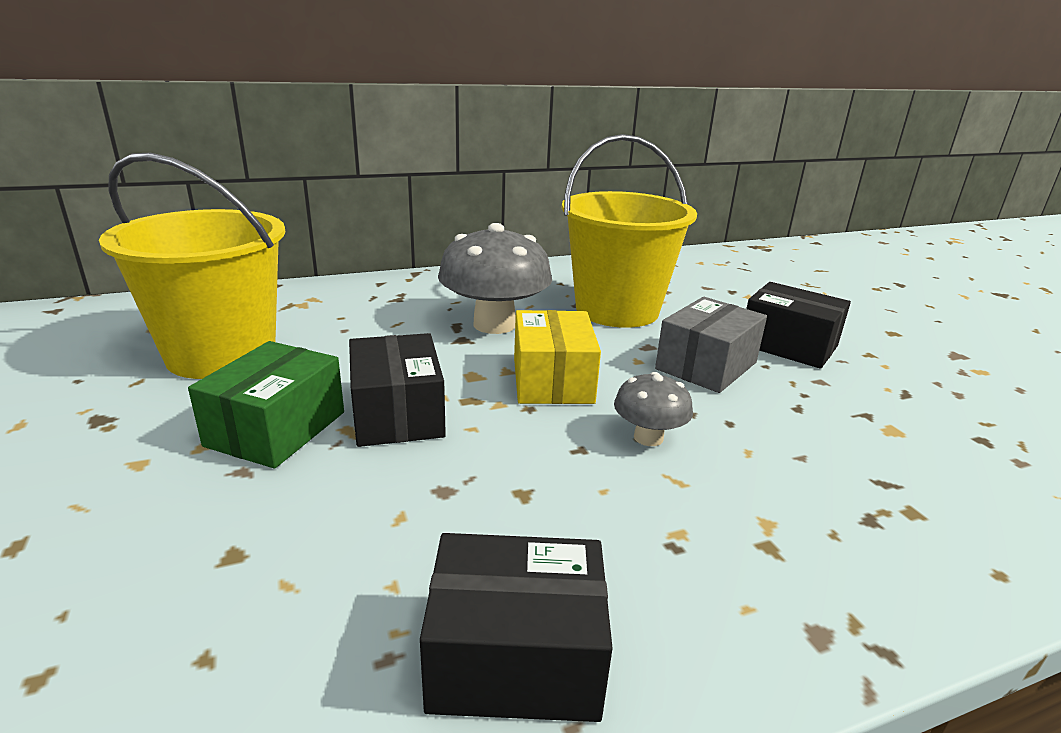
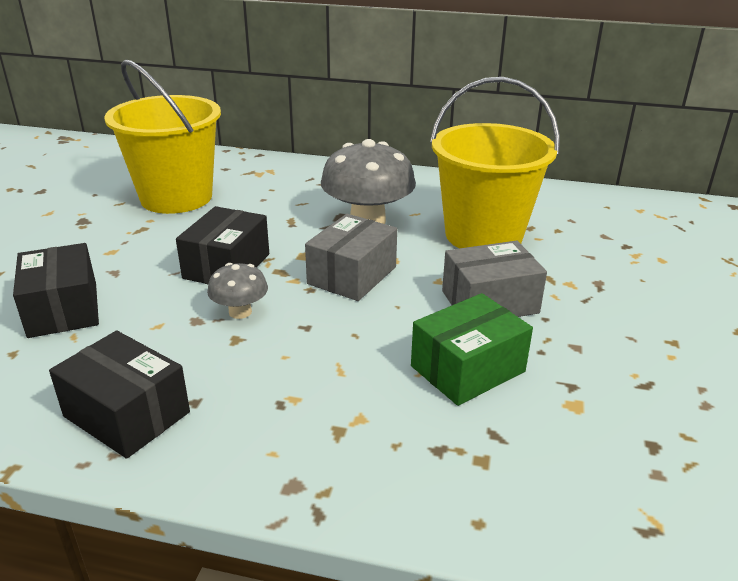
camera: 35 degrees right, 5 degrees up
(276, 429) = (154, 253): green box -> green box (468, 369)
(552, 380) = (352, 275): yellow box -> grey box
(648, 437) = (362, 336): grey mushroom -> grey mushroom (240, 312)
(788, 345) = (597, 309): black box -> black box (63, 309)

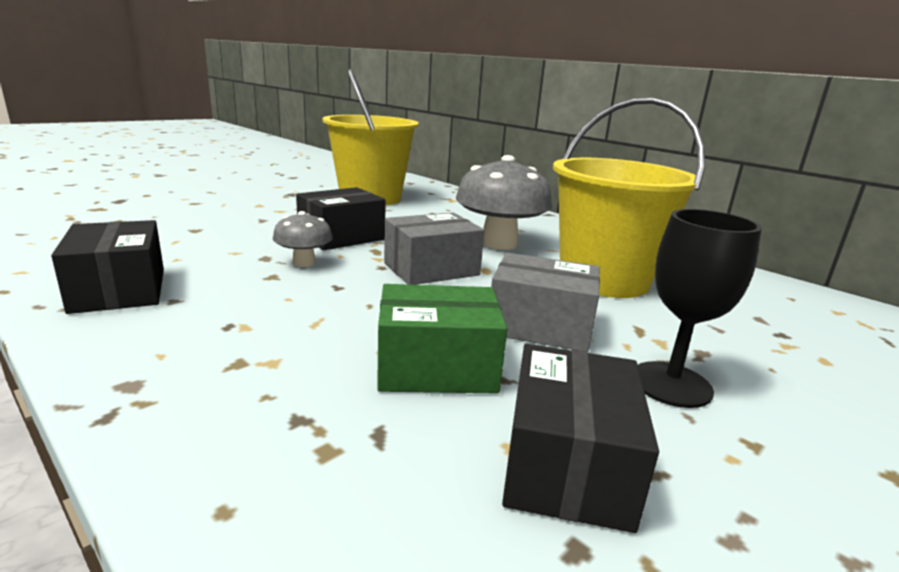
camera: 30 degrees right, 10 degrees down
(63, 309) = (196, 227): black box -> black box (567, 464)
(604, 318) = (671, 384): none -> black goblet

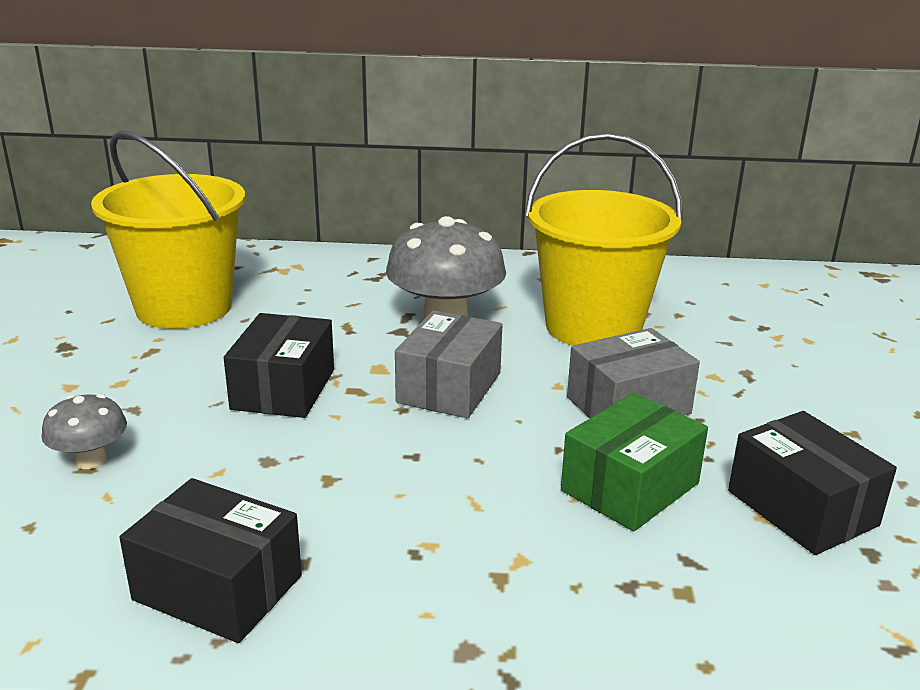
camera: 40 degrees left, 5 degrees up
(304, 263) = (322, 445): grey mushroom -> grey mushroom (91, 460)
(671, 384) = (767, 412): black goblet -> none

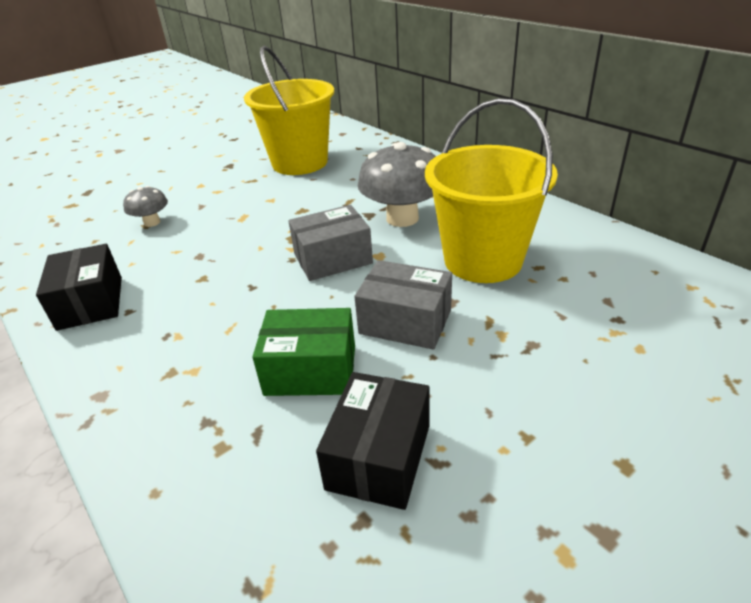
camera: 50 degrees right, 10 degrees up
(284, 389) = (264, 223): black box -> none

